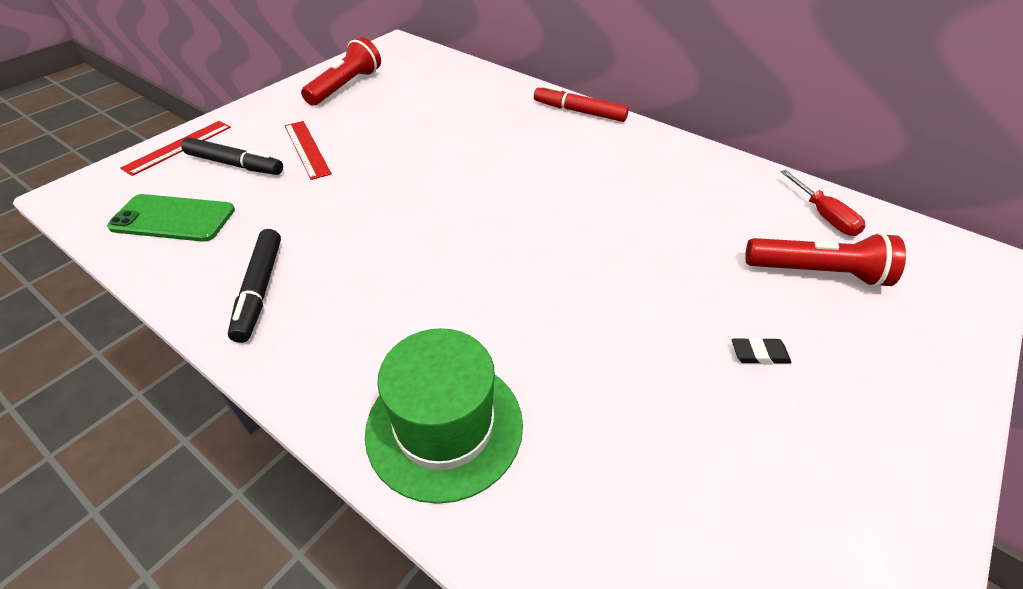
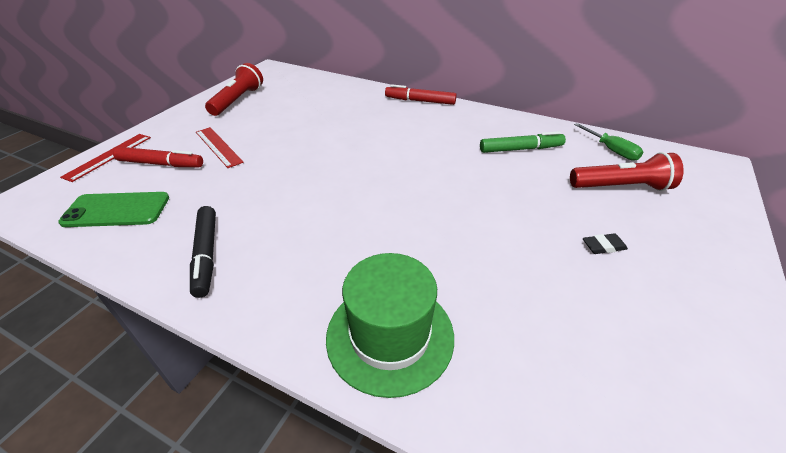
camera: 10 degrees left, 5 degrees down
(235, 164) = (161, 164): black marker -> red marker
(694, 199) = (520, 149): none -> green marker
(823, 216) = (611, 150): red screwdriver -> green screwdriver

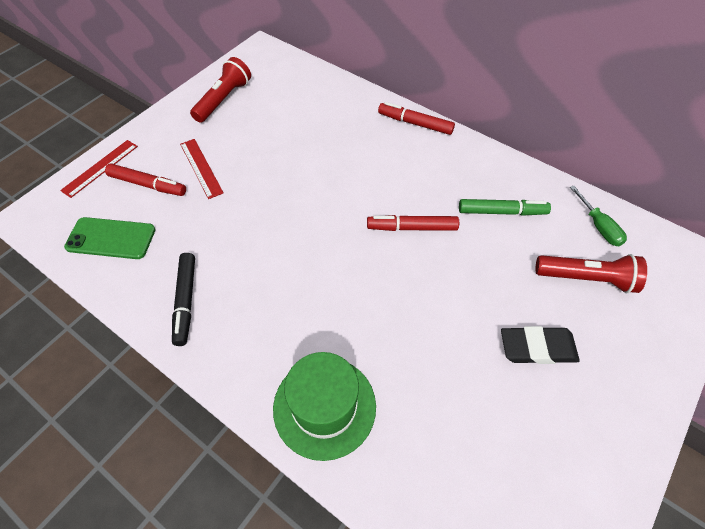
camera: 10 degrees right, 15 degrees up
(440, 168) = (412, 228): none -> red marker
(603, 246) = (537, 347): black eraser -> black eraser, size x1.94

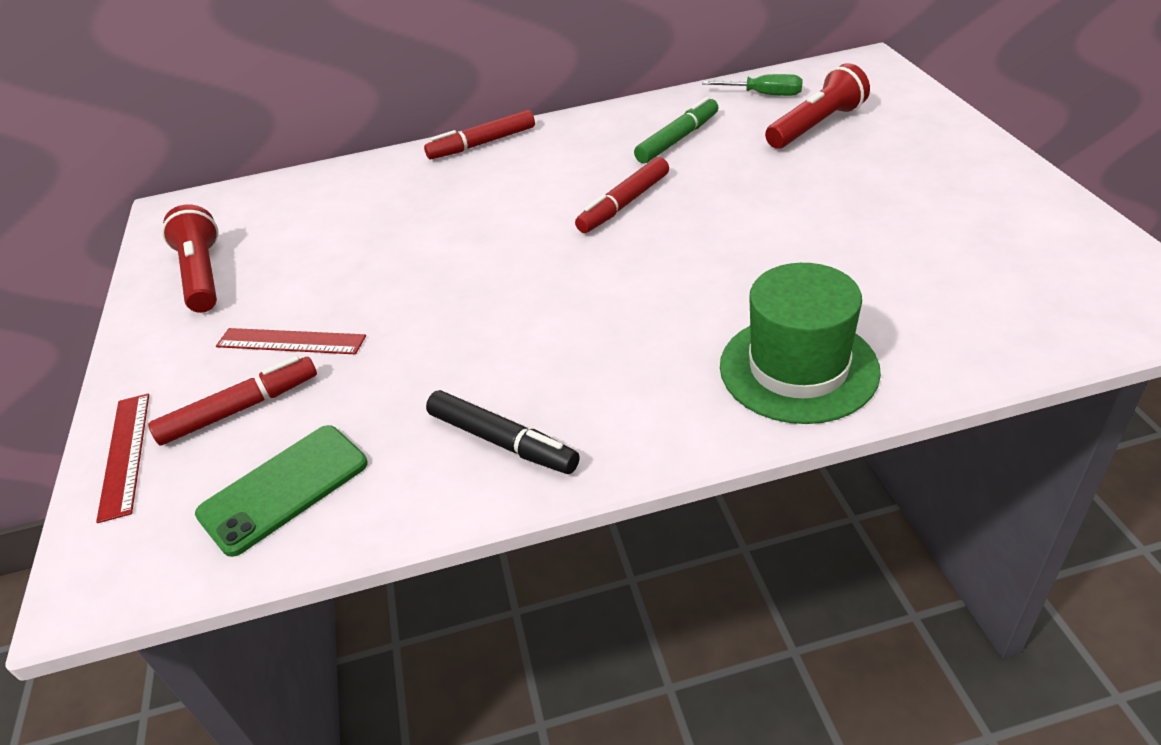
camera: 45 degrees left, 15 degrees down
(537, 347) = (866, 187): black eraser -> none

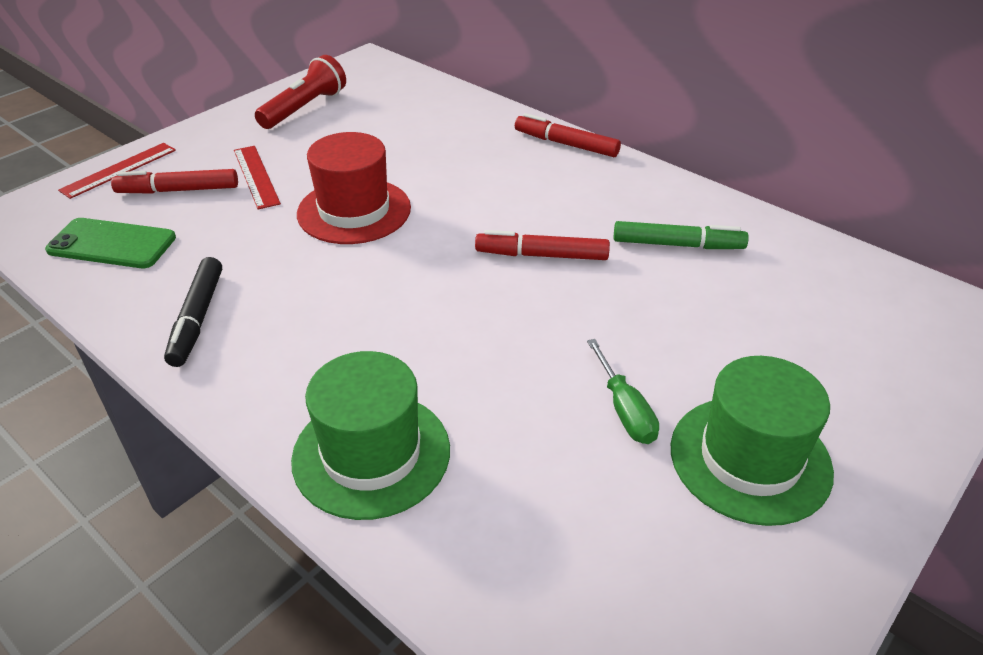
camera: 50 degrees right, 0 degrees up
(240, 409) = (178, 190): red marker -> red marker turned 150 degrees clockwise
(438, 289) = (354, 211): none -> red hat
(763, 94) = (821, 268): green screwdriver -> green screwdriver (624, 409)
(816, 126) = (797, 327): red flashlight -> none
(930, 190) = (750, 459): none -> green hat

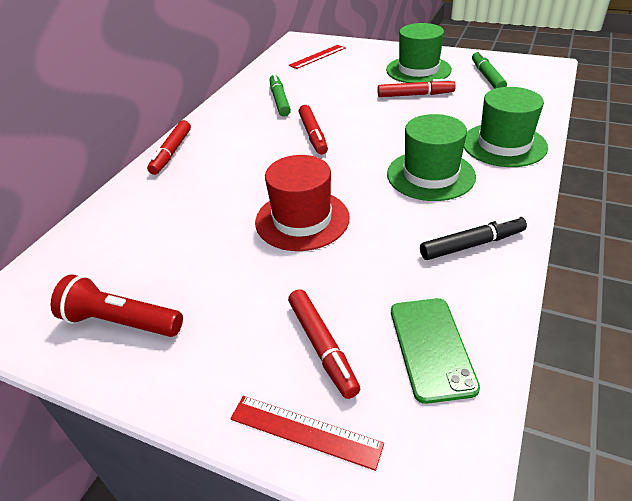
camera: 105 degrees left, 0 degrees up
(256, 176) = (274, 299): red ruler -> red ruler (317, 57)
(356, 335) = (430, 175): none -> green hat
(624, 409) = (415, 95): green screwdriver -> red marker
(667, 572) = (487, 76): none -> green marker

